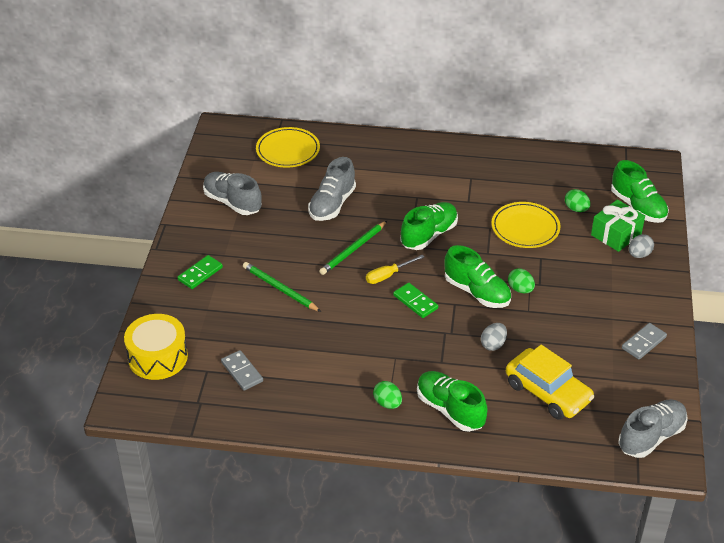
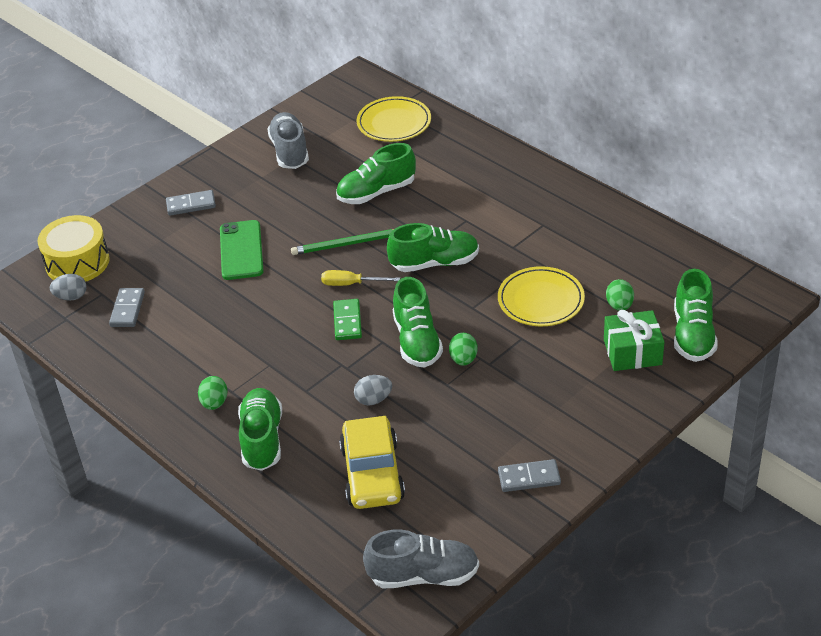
camera: 40 degrees right, 0 degrees up
(200, 274) = (191, 205): green domino -> grey domino
(280, 289) = (241, 250): green pencil -> green phone
(332, 204) = (376, 192): grey shoe -> green shoe
(639, 254) = (633, 385): grey egg -> grey egg (71, 297)

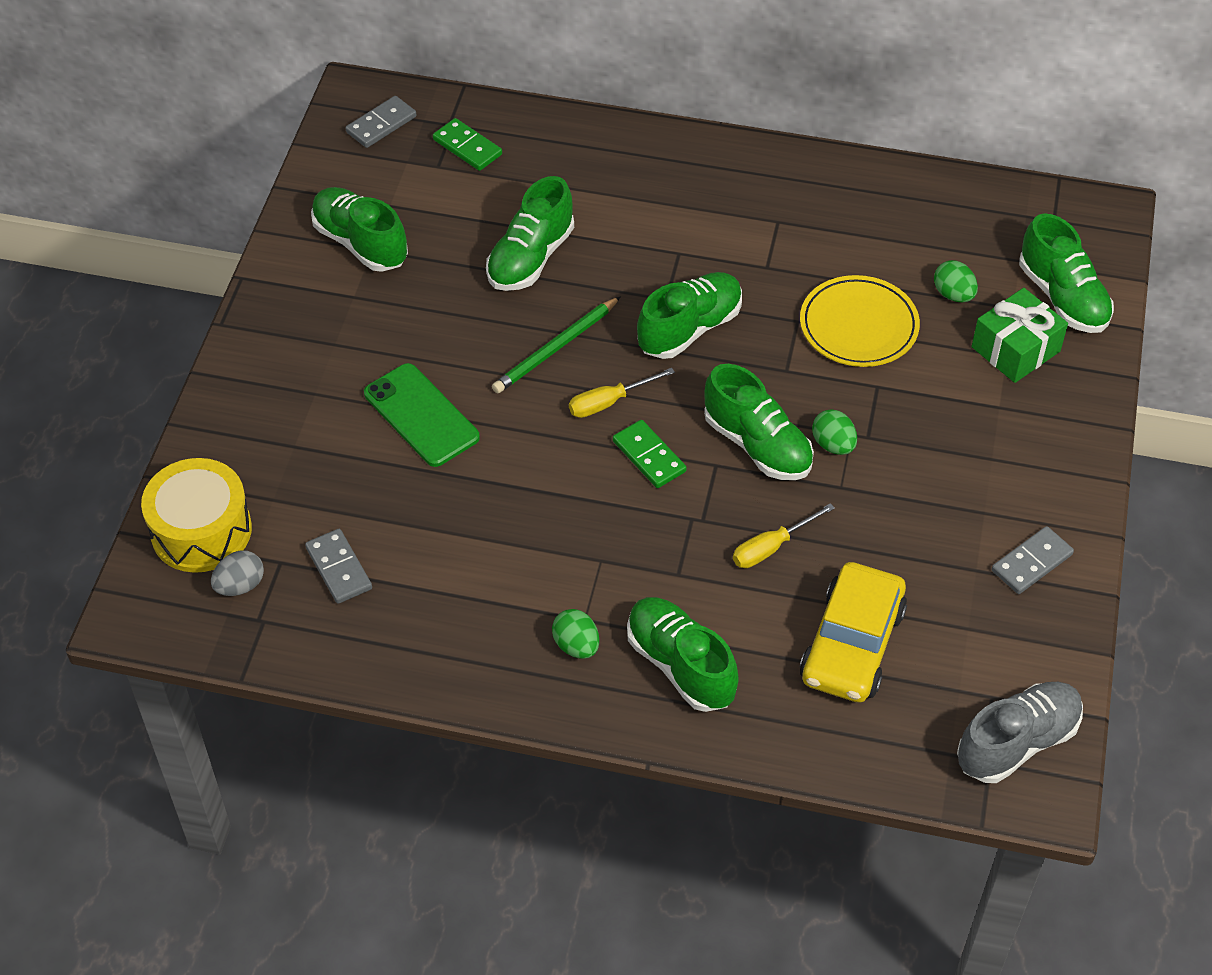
camera: 35 degrees left, 10 degrees up
(191, 205) = (290, 377): grey domino -> grey domino (381, 124)
(290, 151) = (360, 243): grey shoe -> green shoe
(372, 473) = (851, 645): yellow car -> yellow car turned 60 degrees clockwise
(373, 399) = (771, 547): grey egg -> yellow screwdriver
(394, 123) = (467, 147): yellow plate -> green domino

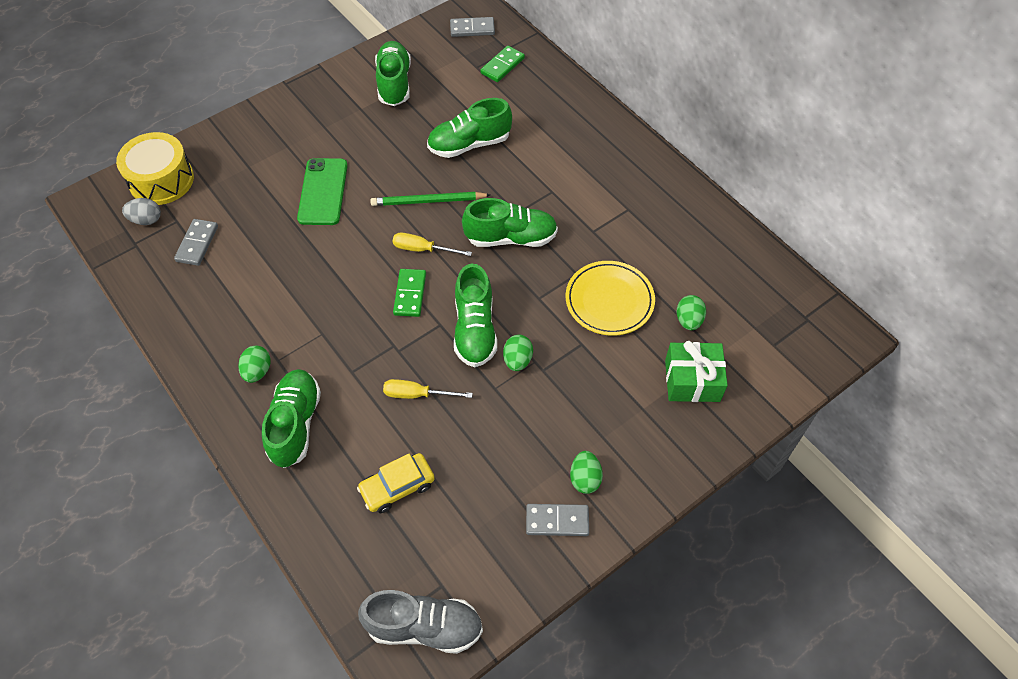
camera: 40 degrees right, 5 degrees up
(467, 147) = (502, 66): green domino -> green domino turned 45 degrees clockwise
(851, 645) = (397, 487): yellow car -> yellow car, size x0.64
(1015, 507) = (585, 479): none -> green egg
(1062, 297) = (758, 369): green shoe -> none

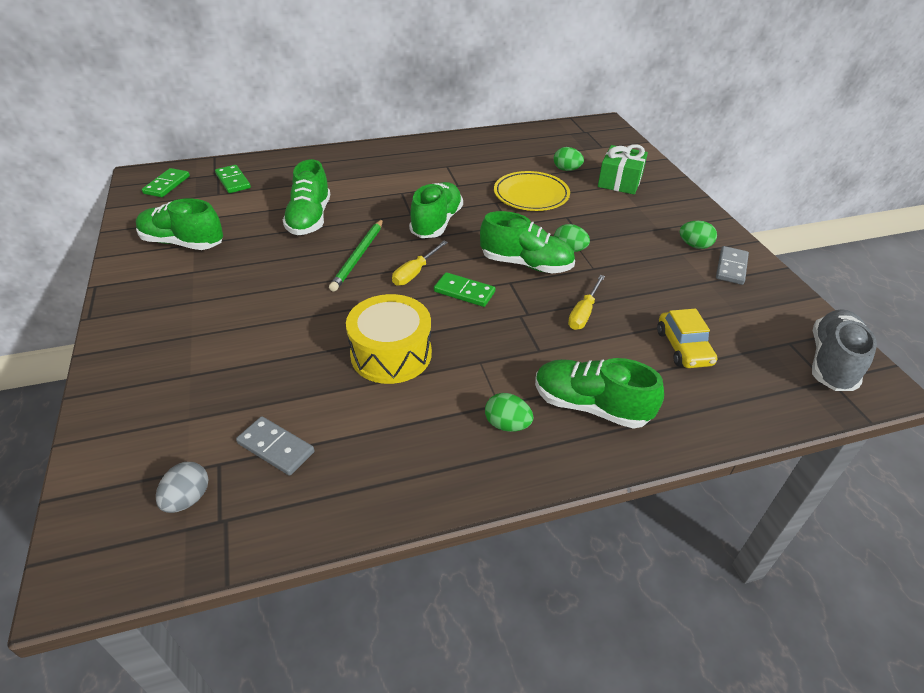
camera: 70 degrees left, 15 degrees down
(161, 180) = (129, 468): yellow drum -> yellow drum (391, 354)
(323, 192) = (285, 321): green phone -> none
(472, 29) = (167, 185): grey domino -> green domino

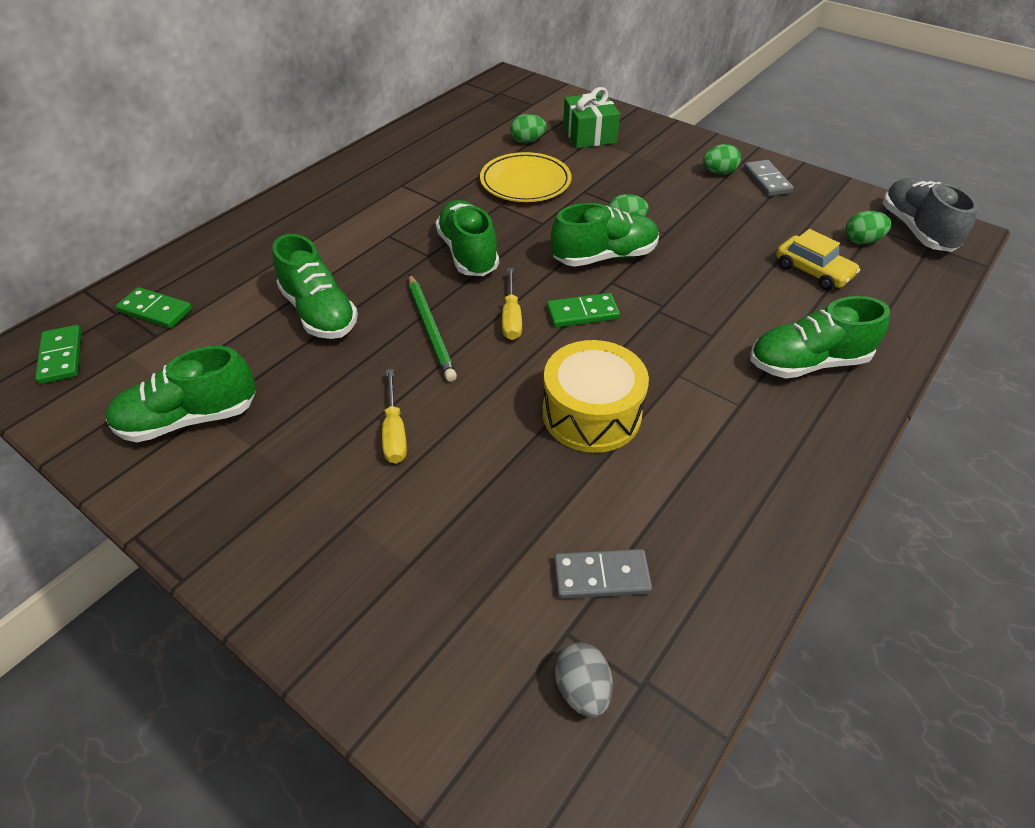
camera: 35 degrees left, 5 degrees up
(507, 424) = (767, 419): green egg -> green egg (862, 241)
(583, 313) = (706, 280): yellow screwdriver -> yellow screwdriver (394, 432)

